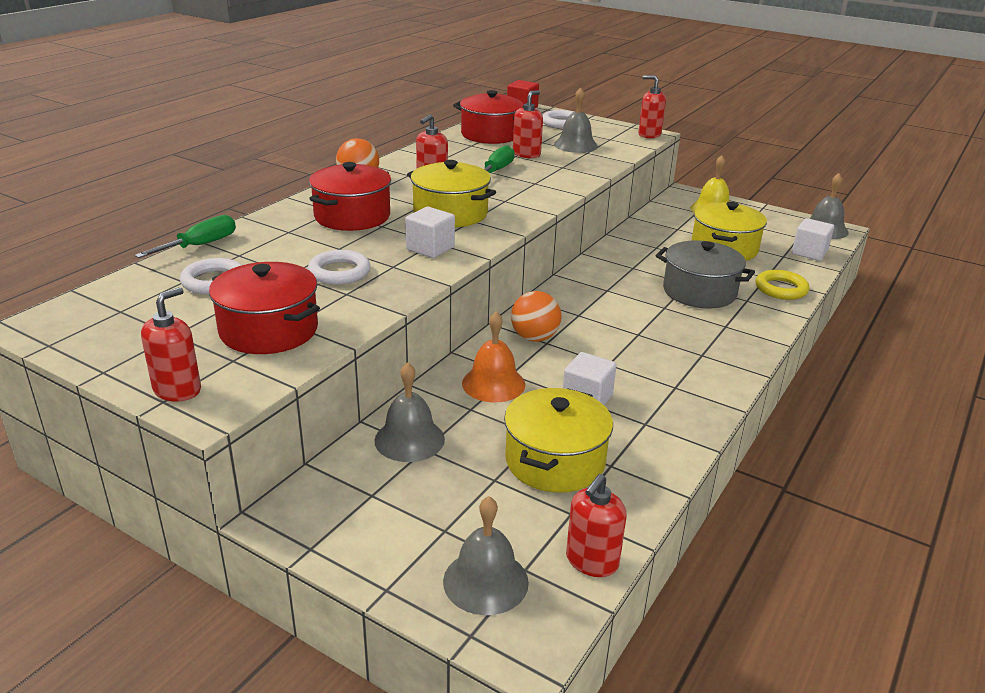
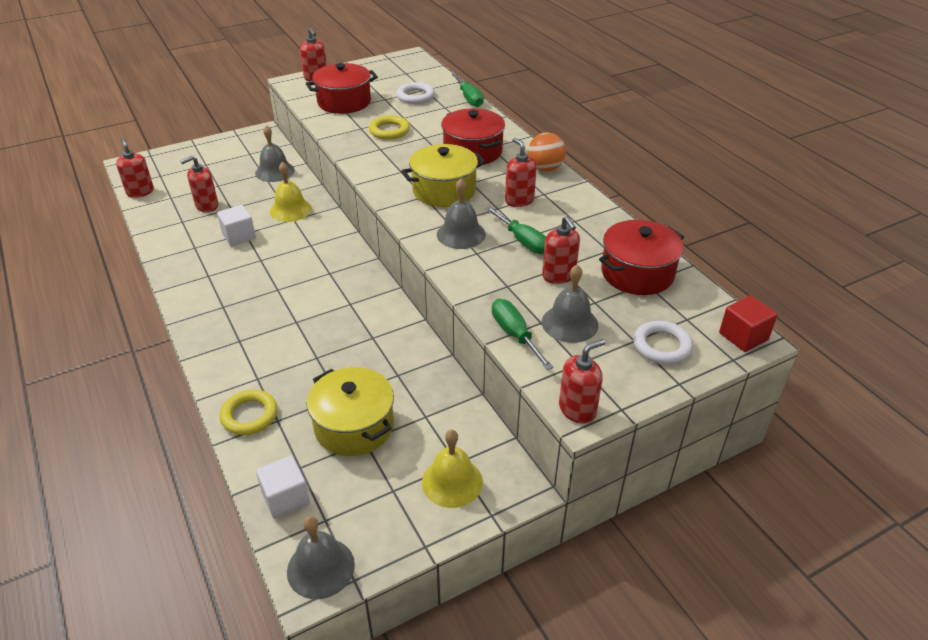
camera: 120 degrees right, 10 degrees up
(339, 272) = (389, 131): white ring -> yellow ring
(430, 248) = (392, 167): white cube -> none
(485, 581) = (167, 165): grey bell -> grey bell (461, 234)
(493, 384) = (290, 210): orange bell -> yellow bell
(534, 338) = (321, 242): orange ball -> none
(555, 461) = (207, 206): yellow pot -> red soap dispenser
(612, 157) = (515, 335): none -> green screwdriver
(699, 292) = (297, 355): grey pot -> none

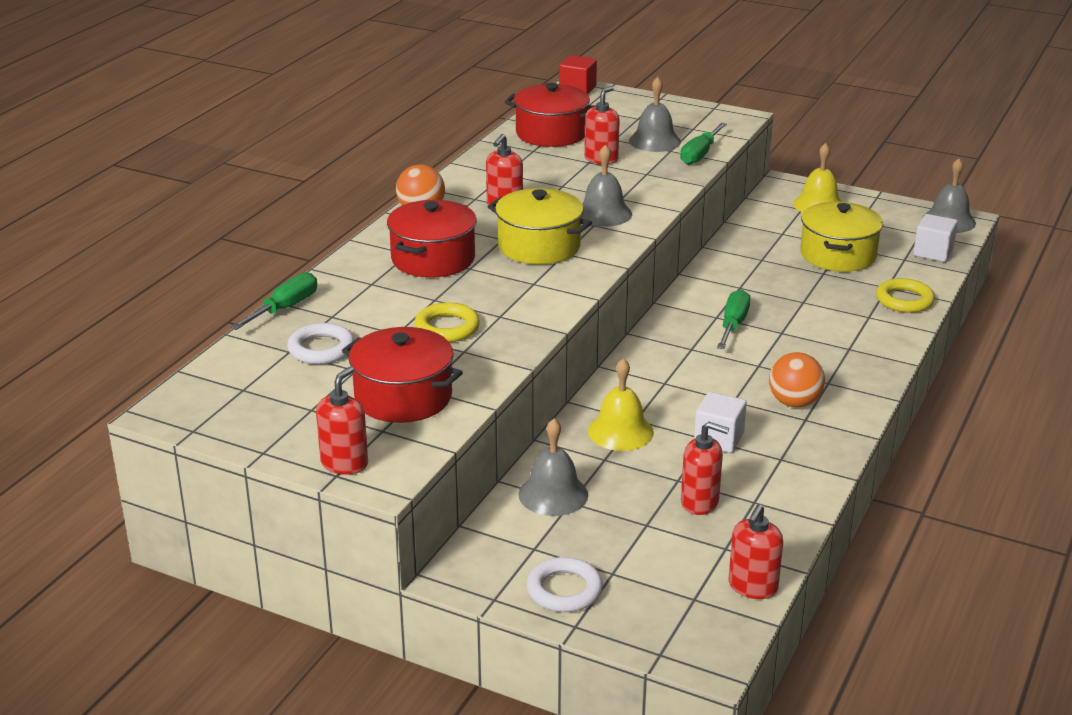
camera: 125 degrees left, 10 degrees down
(226, 280) = (794, 403): none -> orange ball
(523, 241) = (572, 185): green screwdriver -> green screwdriver (733, 325)
(577, 409) = (737, 118): red soap dispenser -> none
(662, 346) = (630, 109): white ring -> white ring (564, 590)

